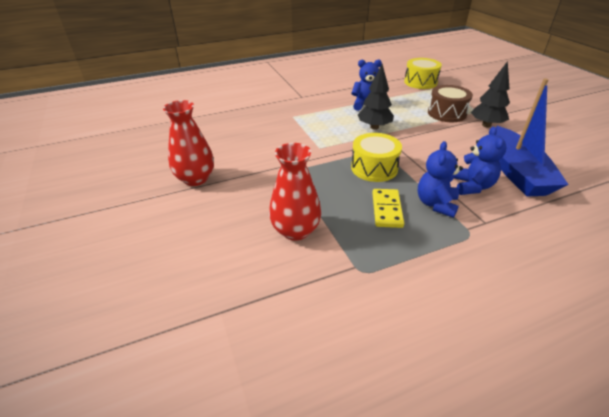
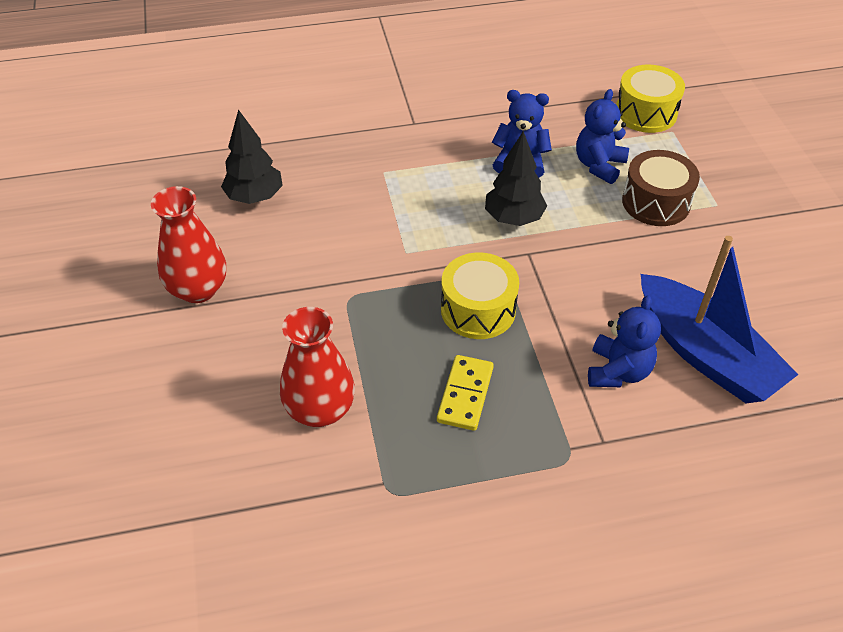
camera: 10 degrees right, 10 degrees up
(436, 204) = (544, 396): blue teddy bear -> blue teddy bear (599, 165)
(486, 125) = (712, 241): black tree -> black tree (255, 197)
(516, 172) = (705, 354): blue boat -> blue boat turned 45 degrees counterclockwise

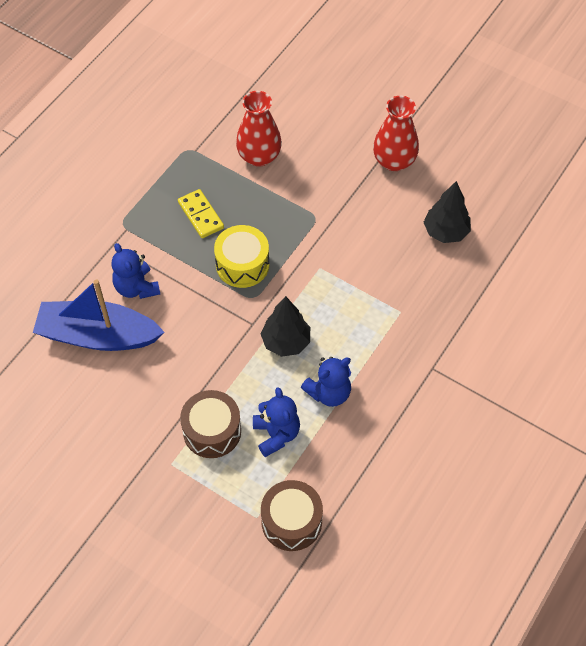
camera: 135 degrees right, 10 degrees up
(646, 113) = (291, 521): yellow drum -> brown drum

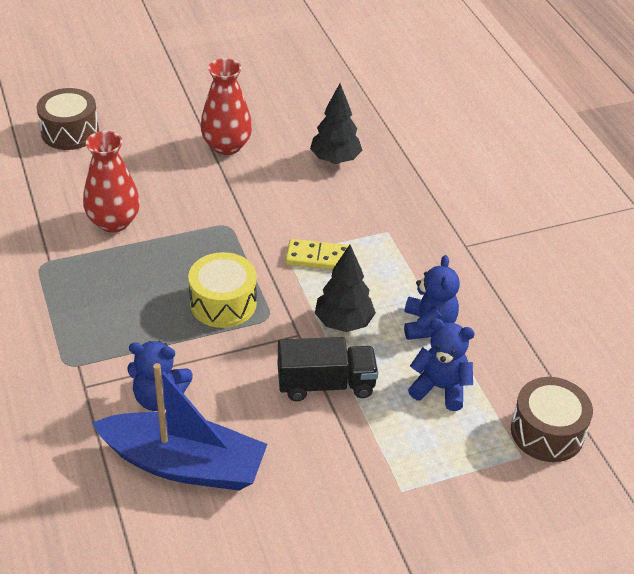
camera: 55 degrees left, 15 degrees down
(98, 335) = (184, 464): blue boat -> blue boat turned 120 degrees counterclockwise
(201, 215) = (130, 299): yellow domino -> yellow domino (318, 257)
(212, 431) = (392, 435): brown drum -> brown drum (70, 132)
(222, 367) = (326, 384): none -> black truck

